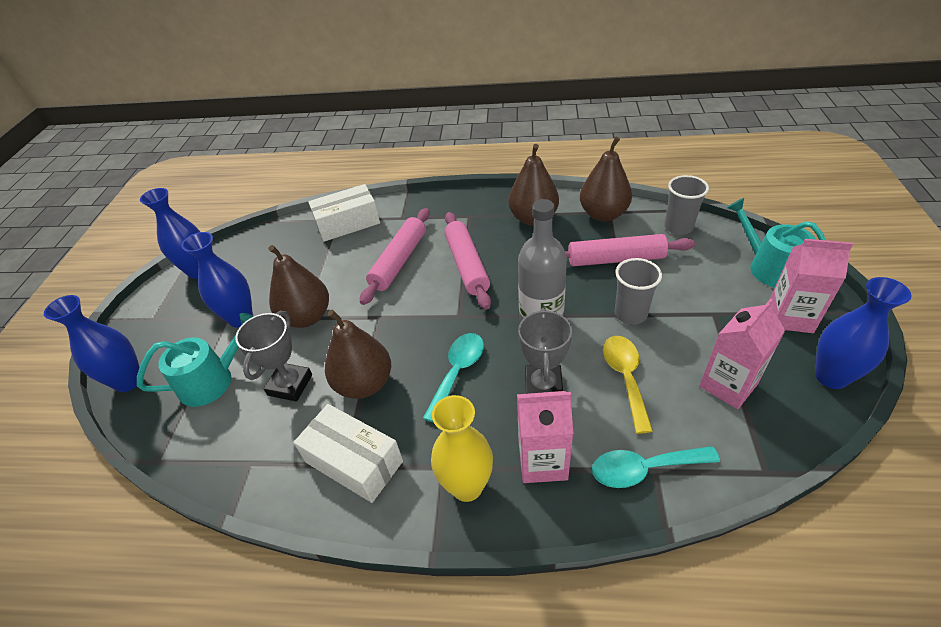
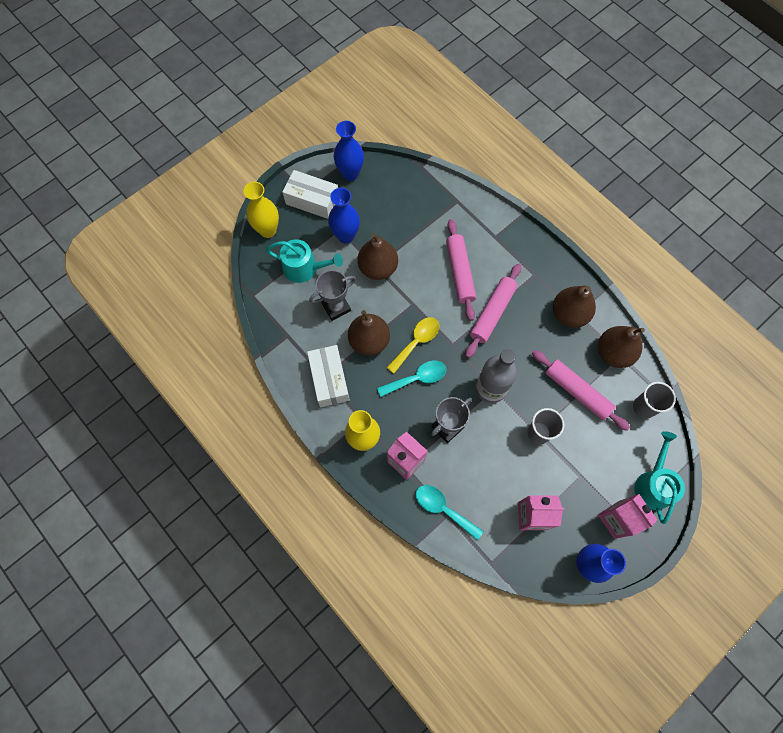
camera: 40 degrees right, 25 degrees up
(128, 381) = (268, 230): blue vase -> yellow vase
(348, 223) = (460, 210): white box -> white box (312, 201)
(399, 261) = (459, 272): pink rolling pin -> pink rolling pin turned 75 degrees counterclockwise
(625, 378) = (490, 462): yellow spoon -> yellow spoon (416, 342)

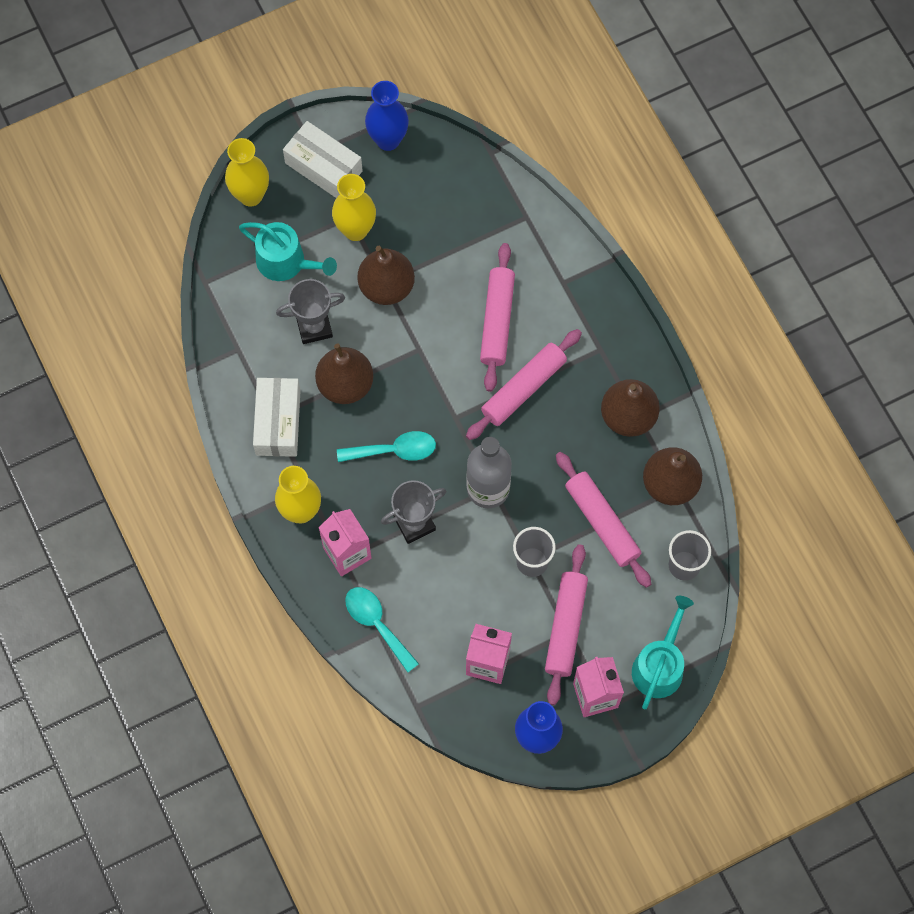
camera: 15 degrees right, 0 degrees up
(346, 236) = (355, 230): blue vase -> yellow vase
(416, 342) = (408, 402): yellow spoon -> none
(578, 474) = (566, 627): none -> pink rolling pin

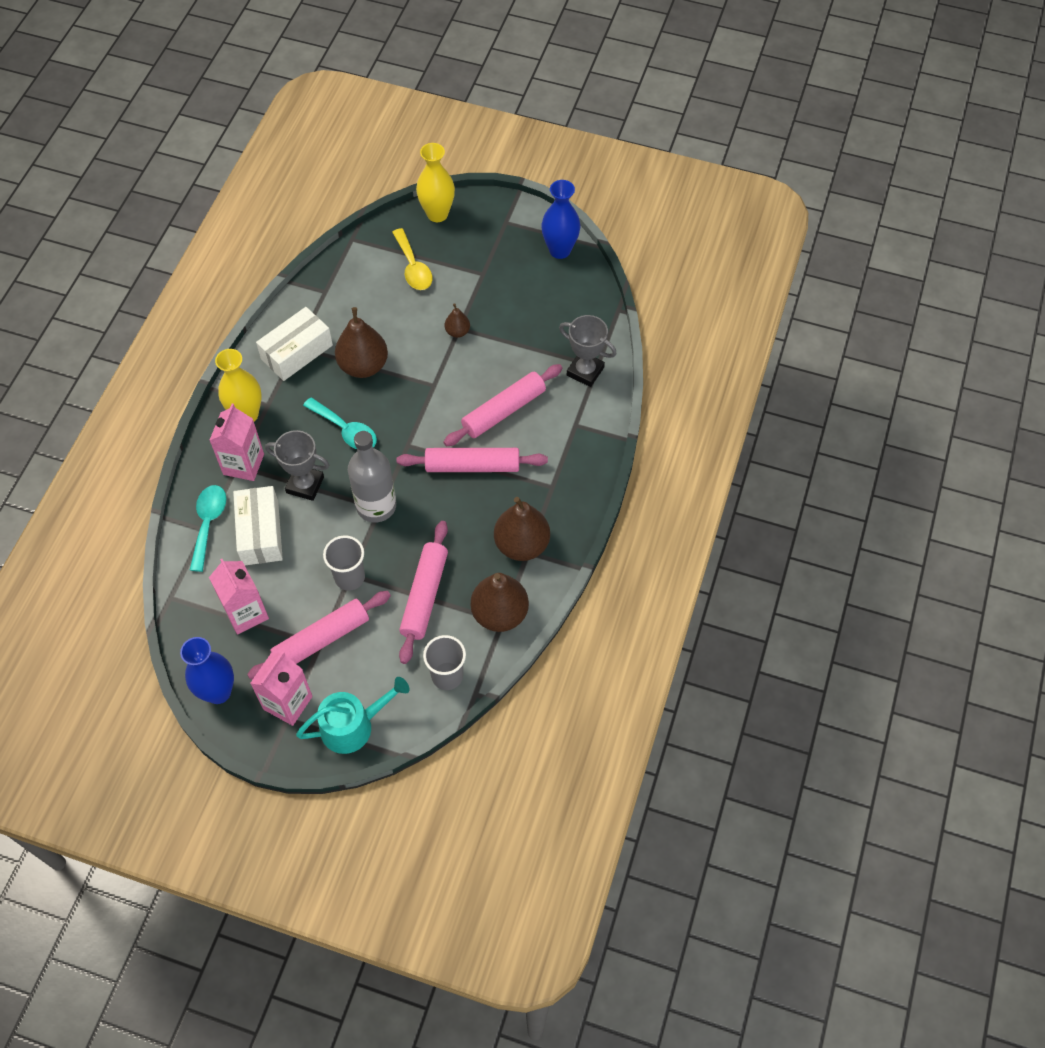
camera: 45 degrees right, 10 degrees down
(286, 262) = (413, 267): turquoise watering can -> yellow spoon
(314, 327) = (385, 317): grey trophy -> grey trophy (585, 371)
(323, 167) = (500, 234): white box -> white box (260, 533)
(355, 230) = (477, 284): yellow vase -> none
(386, 286) = (457, 332): brown pear -> brown pear, size x0.50

